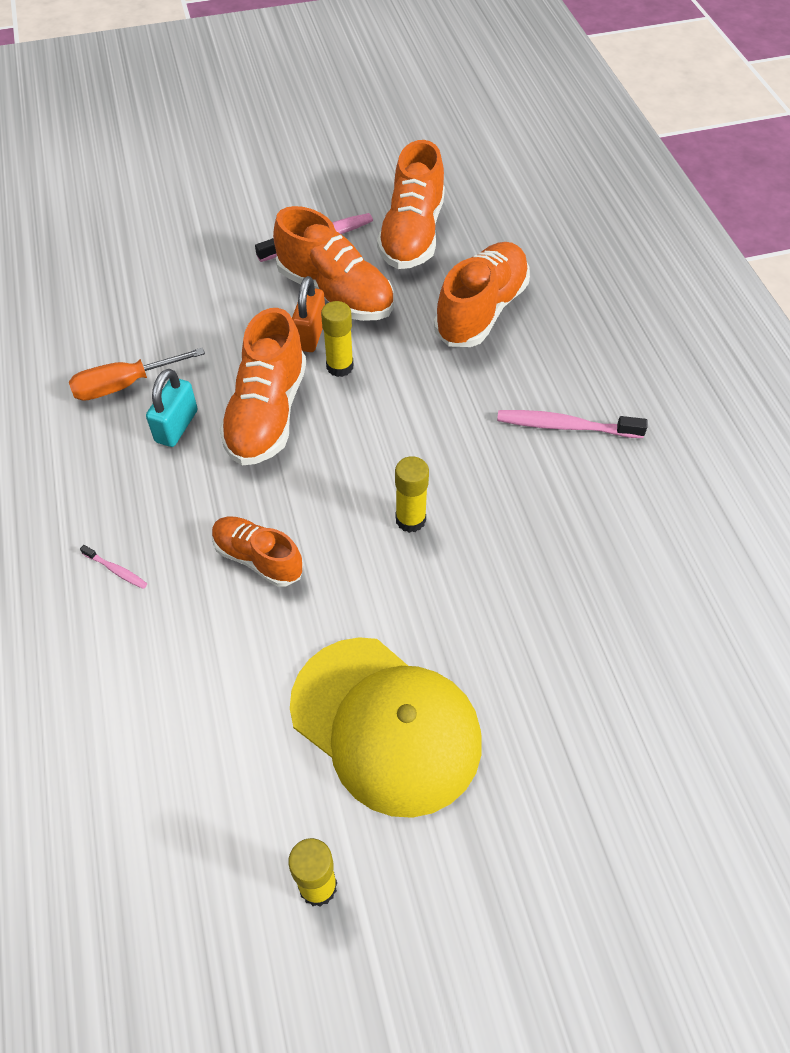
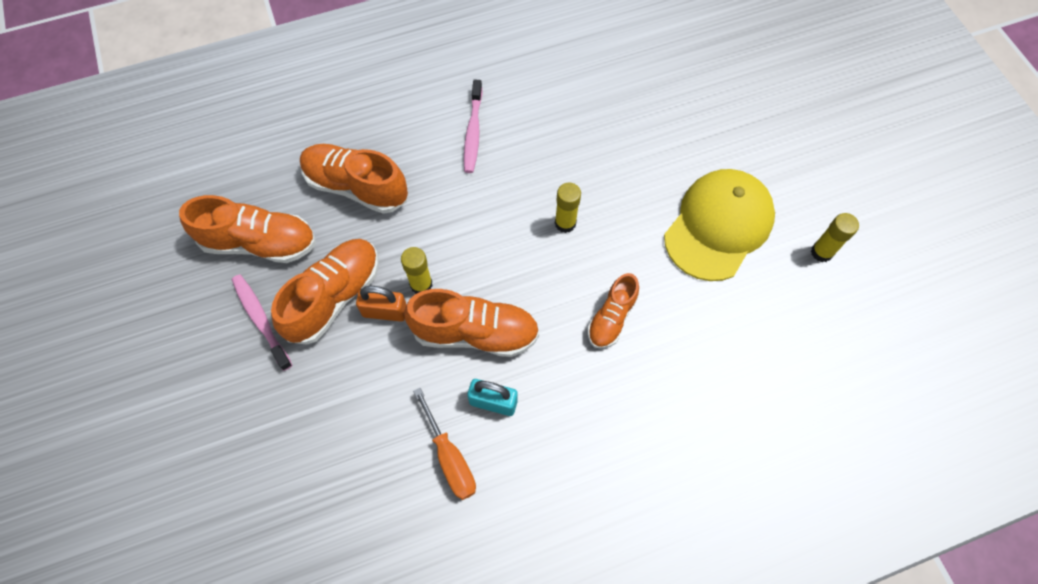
camera: 95 degrees left, 10 degrees up
(116, 570) = (637, 417): pink toothbrush -> none

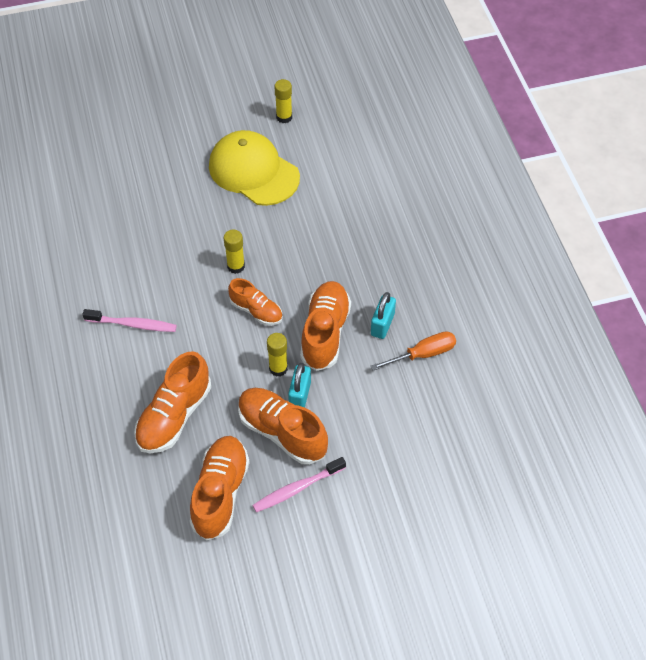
camera: 85 degrees left, 10 degrees down
(385, 312) = (300, 395): orange padlock -> turquoise padlock
(611, 318) = (322, 245): orange shoe -> orange shoe (256, 311)

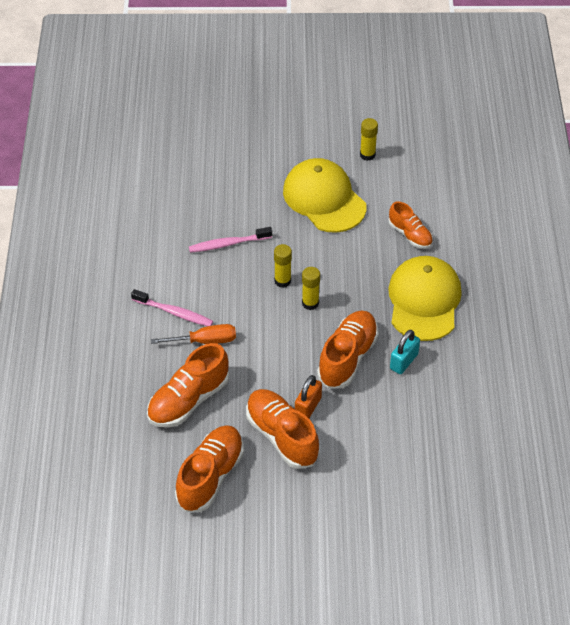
camera: 15 degrees right, 5 degrees down
(256, 311) = (290, 324): orange shoe -> orange shoe (410, 235)
(278, 368) = (295, 379): yellow glue stick -> yellow glue stick (310, 303)
(297, 488) = (281, 488): pink toothbrush -> pink toothbrush (228, 244)
(300, 395) = (308, 407): turquoise padlock -> orange padlock
(384, 257) = (424, 301): none -> yellow cap
(422, 354) = (434, 396): orange screwdriver -> orange screwdriver (204, 341)

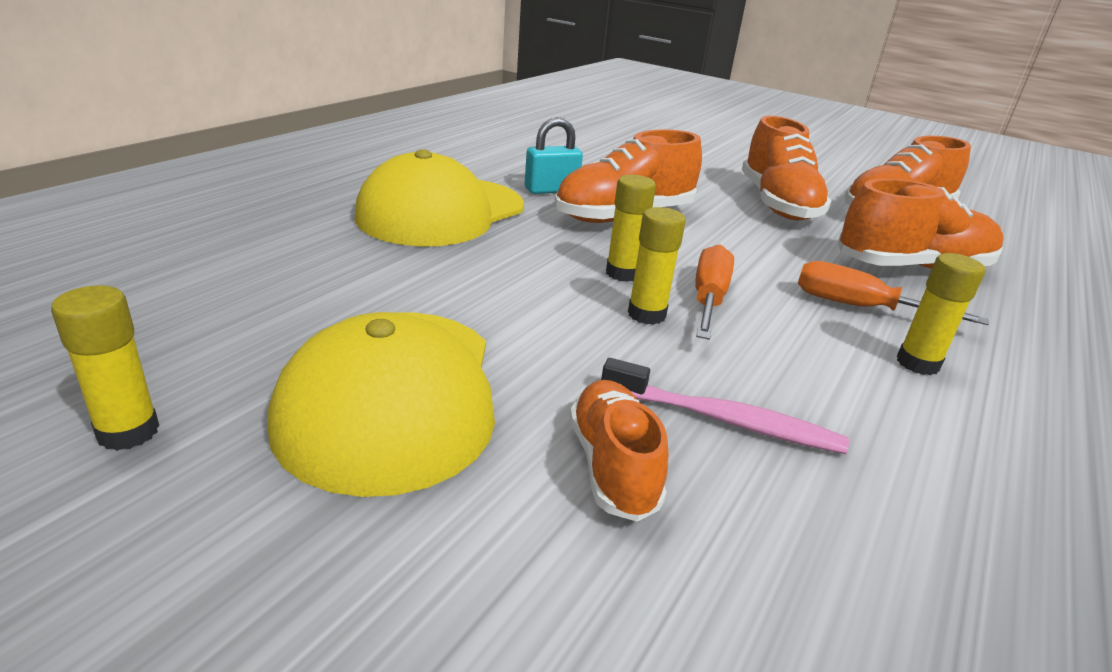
camera: 150 degrees left, 20 degrees down
(174, 312) = (917, 363): pink toothbrush -> yellow glue stick
(266, 306) = (708, 299): none -> orange screwdriver
(308, 407) = (723, 207): orange padlock -> none
(410, 235) = (329, 269): orange shoe -> orange shoe (612, 466)

